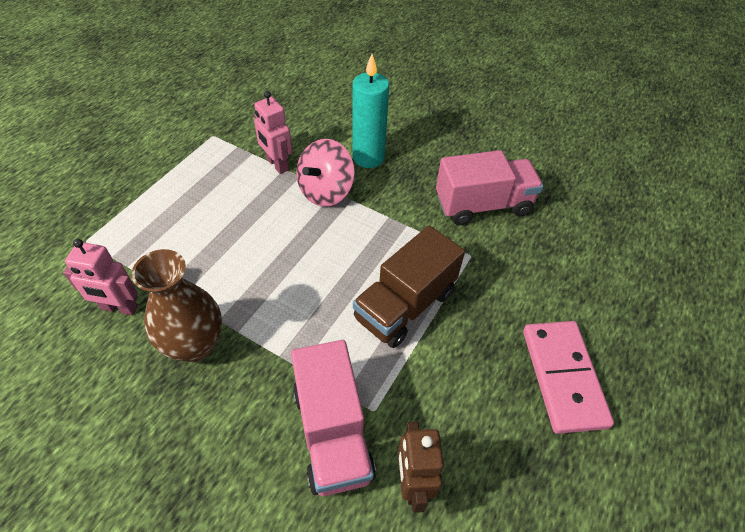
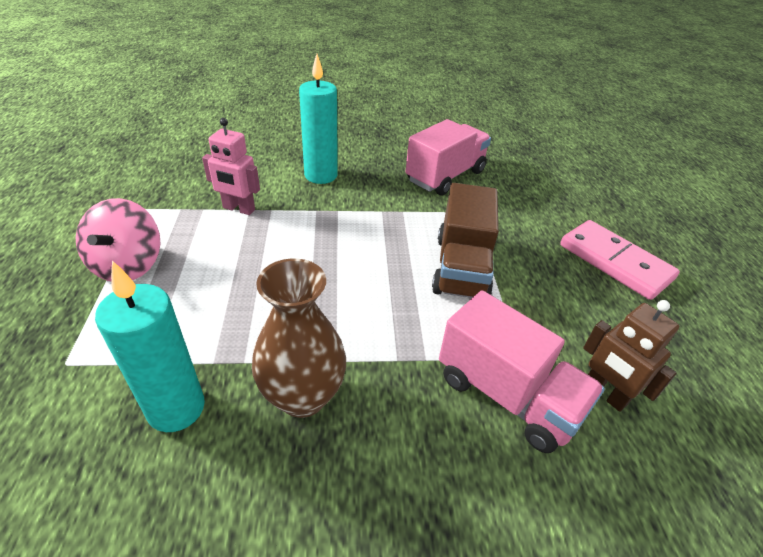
camera: 35 degrees left, 10 degrees down
(119, 308) = (176, 408): pink robot -> turquoise candle
(326, 191) = (307, 212): pink spinning top -> pink spinning top (128, 265)

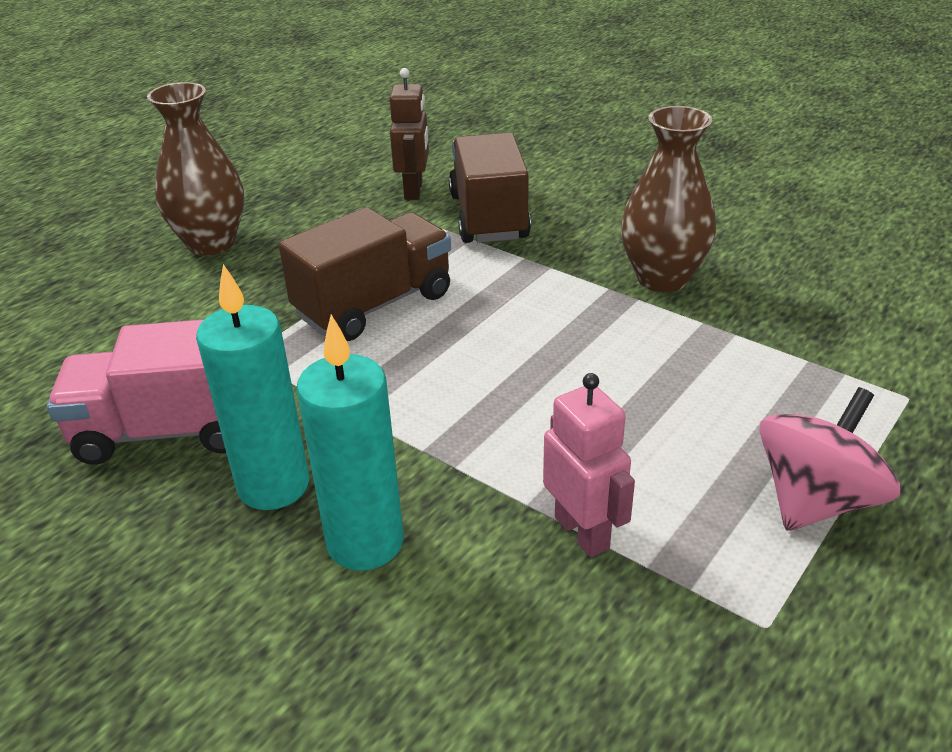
camera: 135 degrees left, 5 degrees down
(176, 408) = (787, 314): turquoise candle -> turquoise candle (273, 485)
(507, 395) = (488, 216): pink truck -> brown truck
(614, 262) = (211, 243): pink domino -> brown vase

